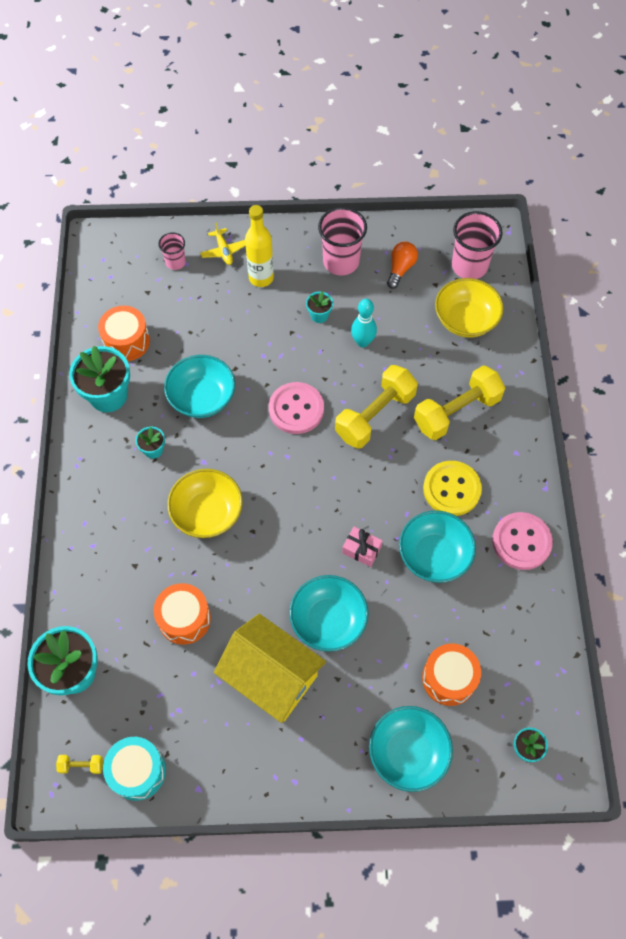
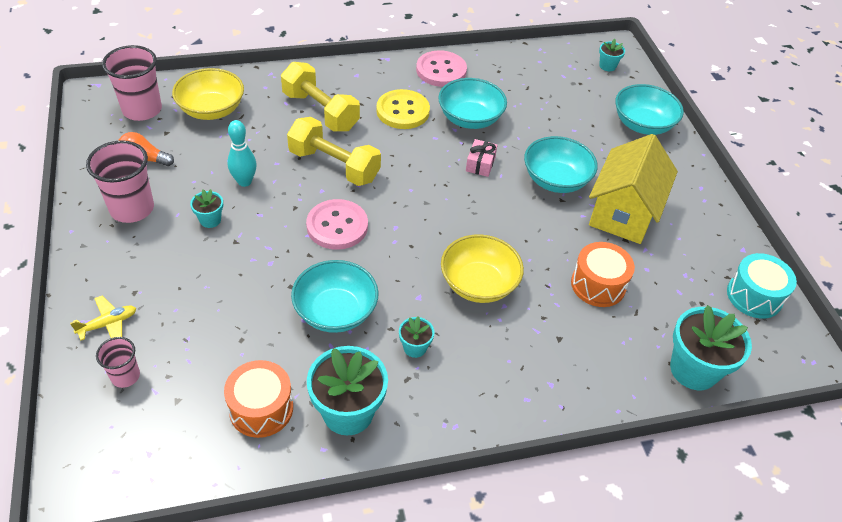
camera: 105 degrees left, 15 degrees down
(81, 765) = (775, 342): yellow dumbbell -> none
(261, 278) = (154, 279): yellow bottle -> none
(449, 678) = (573, 105): orange drum -> none

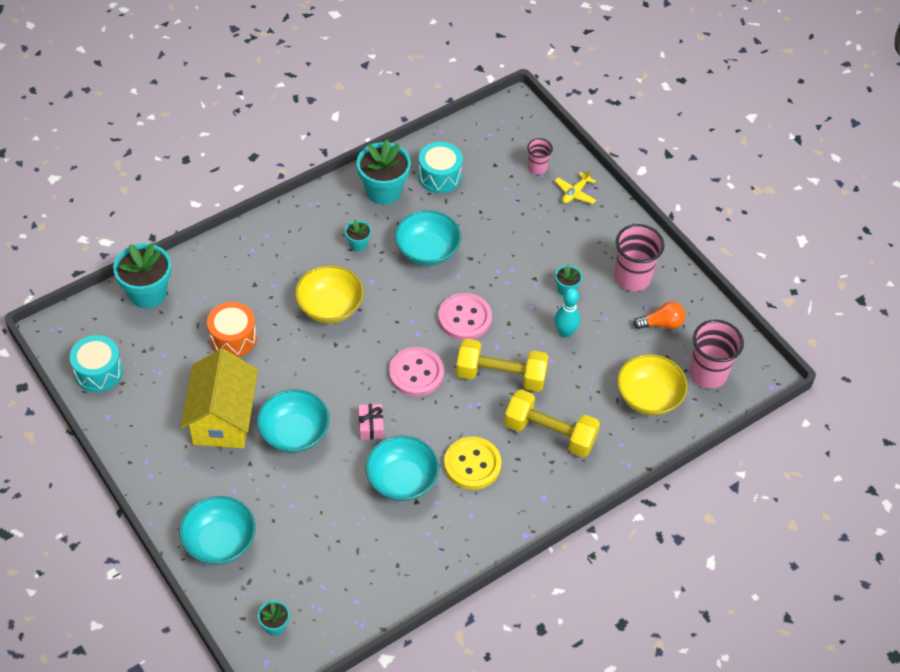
camera: 160 degrees right, 5 degrees up
(261, 408) = (439, 176): orange drum -> turquoise drum
(441, 70) = (460, 539): pink button -> pink button (416, 373)

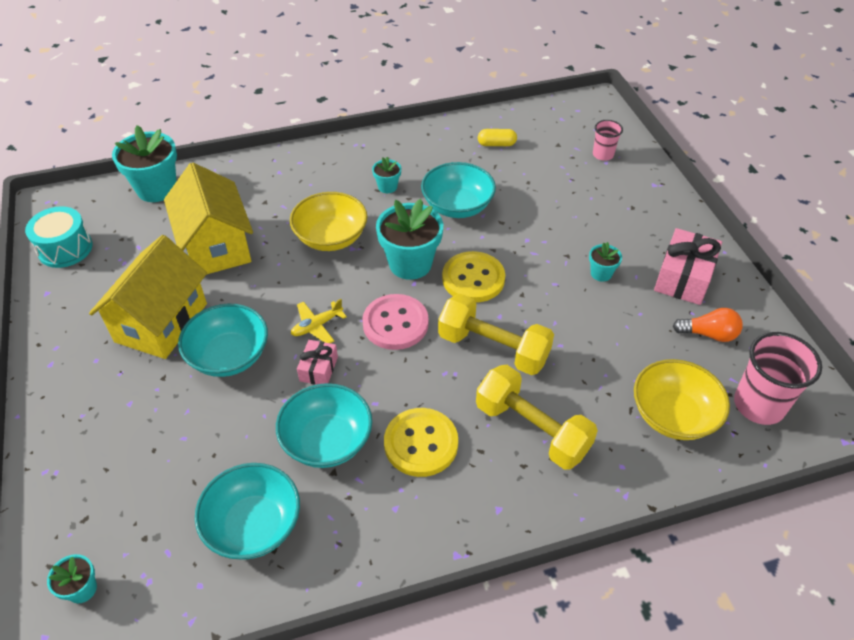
camera: 20 degrees right, 5 degrees down
(219, 542) = (79, 459): turquoise bowl -> turquoise bowl (254, 525)
(233, 338) = (216, 246): orange drum -> yellow house
(383, 191) = (434, 146): turquoise flower pot -> turquoise flower pot (410, 264)
(439, 176) = (496, 144): turquoise drum -> yellow capsule
(464, 318) = (473, 279): pink button -> yellow button
(565, 332) = (586, 318): turquoise bowling pin -> none
(575, 193) = (638, 184): yellow plane -> yellow plane (317, 326)
(632, 278) = (683, 278): pink cup -> pink gift

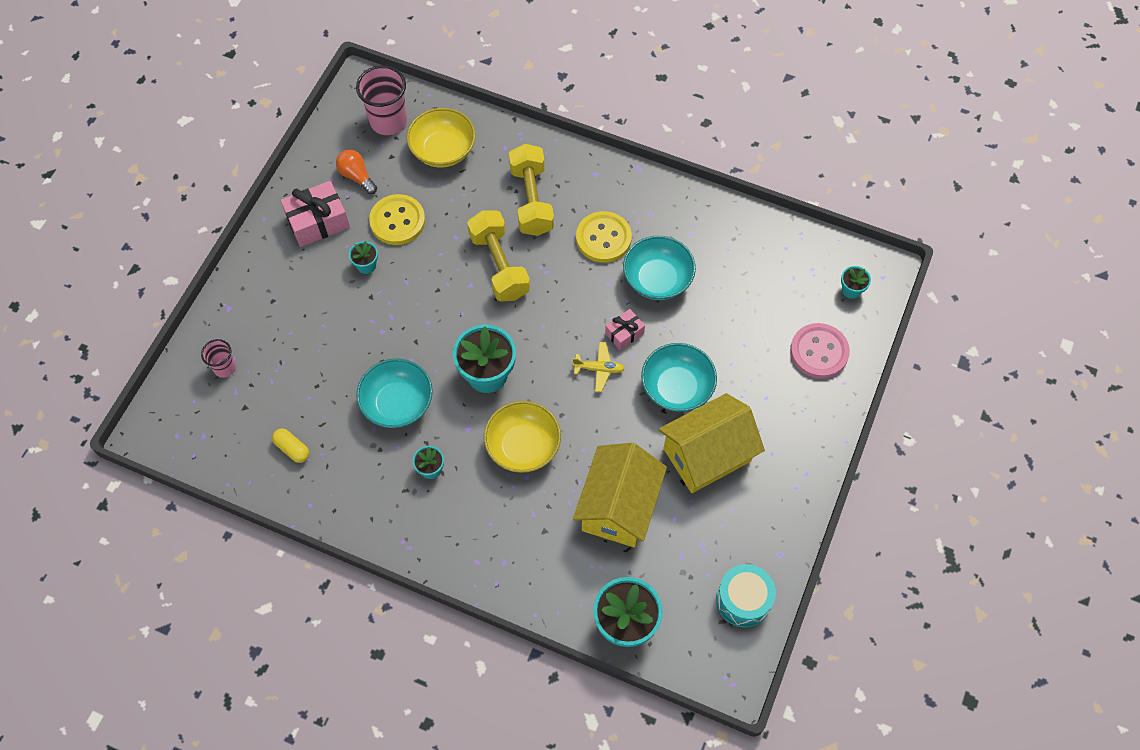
camera: 140 degrees left, 15 degrees up
(254, 525) = (736, 259): turquoise bowl -> none
(395, 323) = (544, 331): pink button -> pink button (819, 352)
(473, 279) = (456, 327): yellow button -> yellow button (397, 221)

